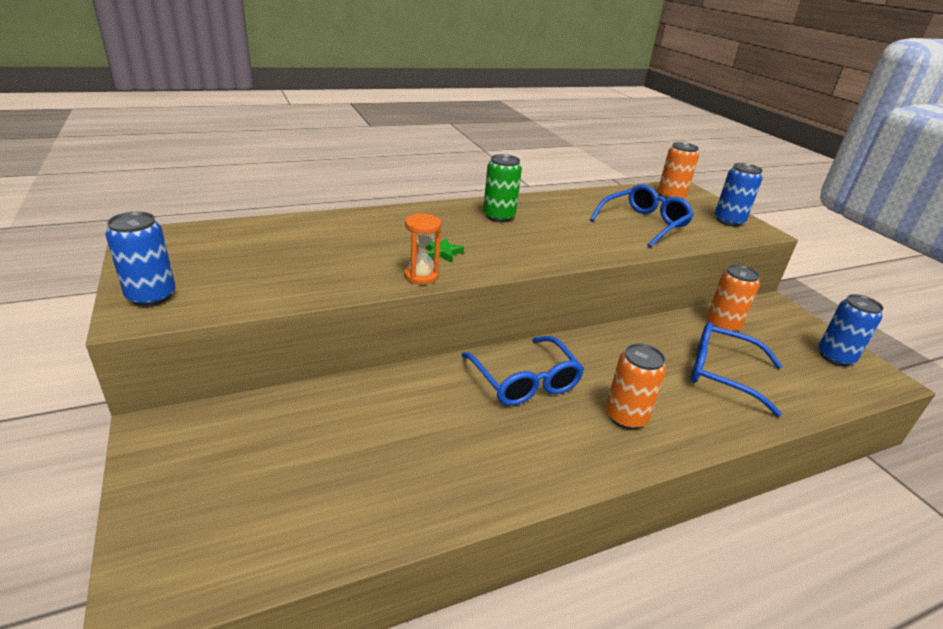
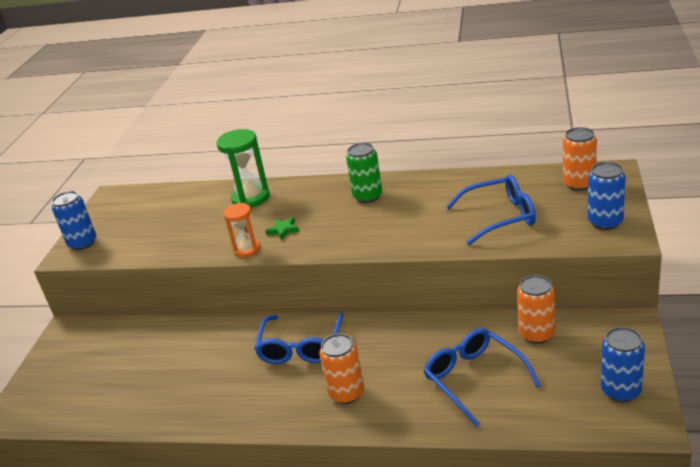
camera: 40 degrees right, 0 degrees up
(363, 226) = (250, 198): none -> green hourglass

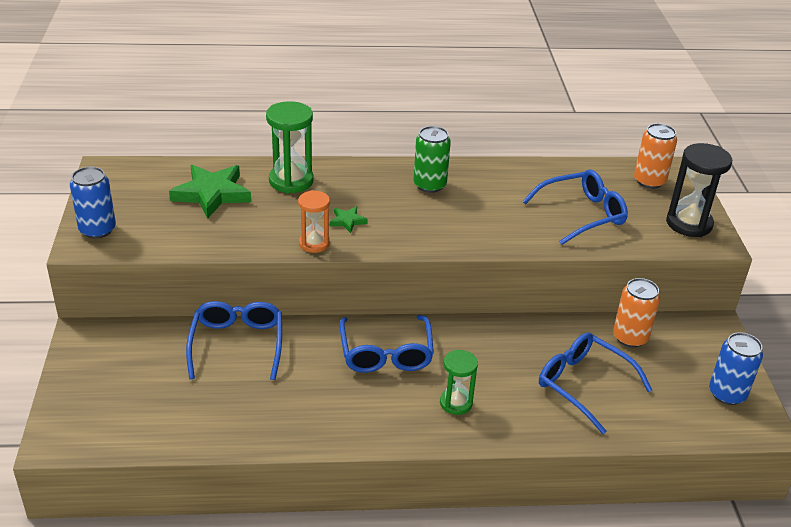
camera: 20 degrees left, 5 degrees up
(179, 339) = (237, 345): none -> blue glasses
(182, 211) = (212, 194): none -> green star
(346, 393) = (456, 403): orange can -> green hourglass
(605, 222) = (689, 224): blue can -> black hourglass

